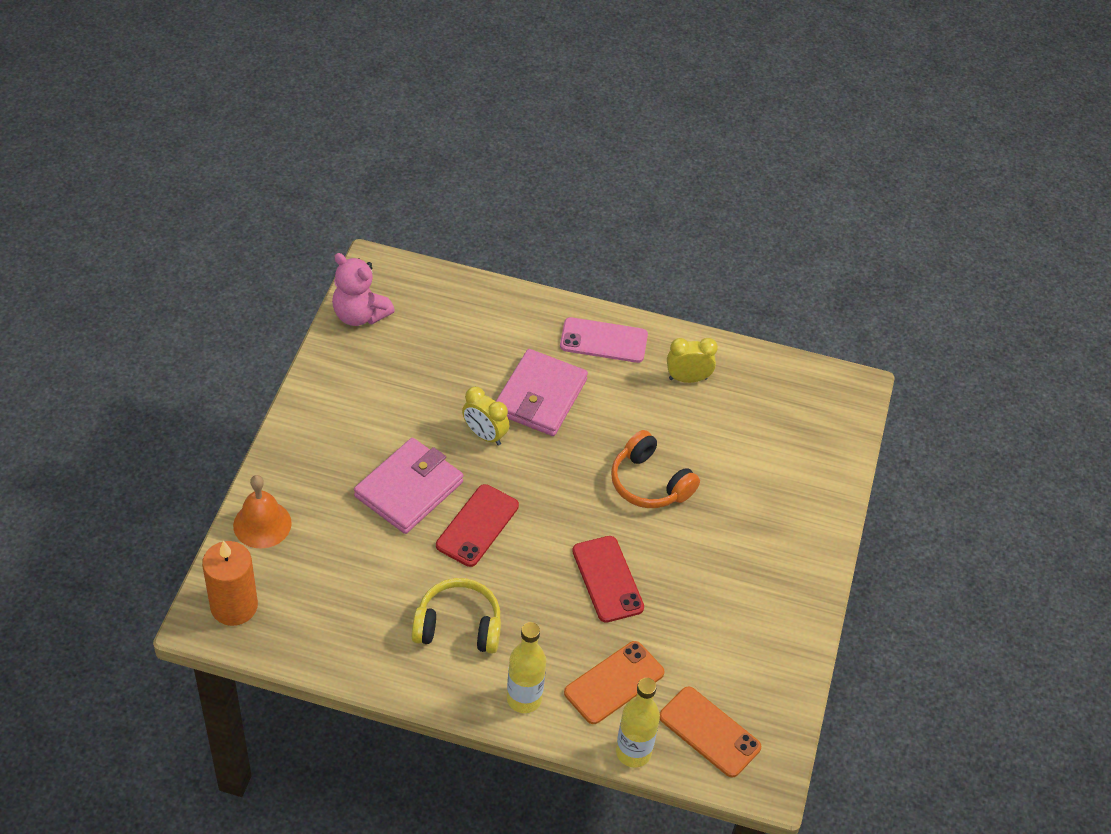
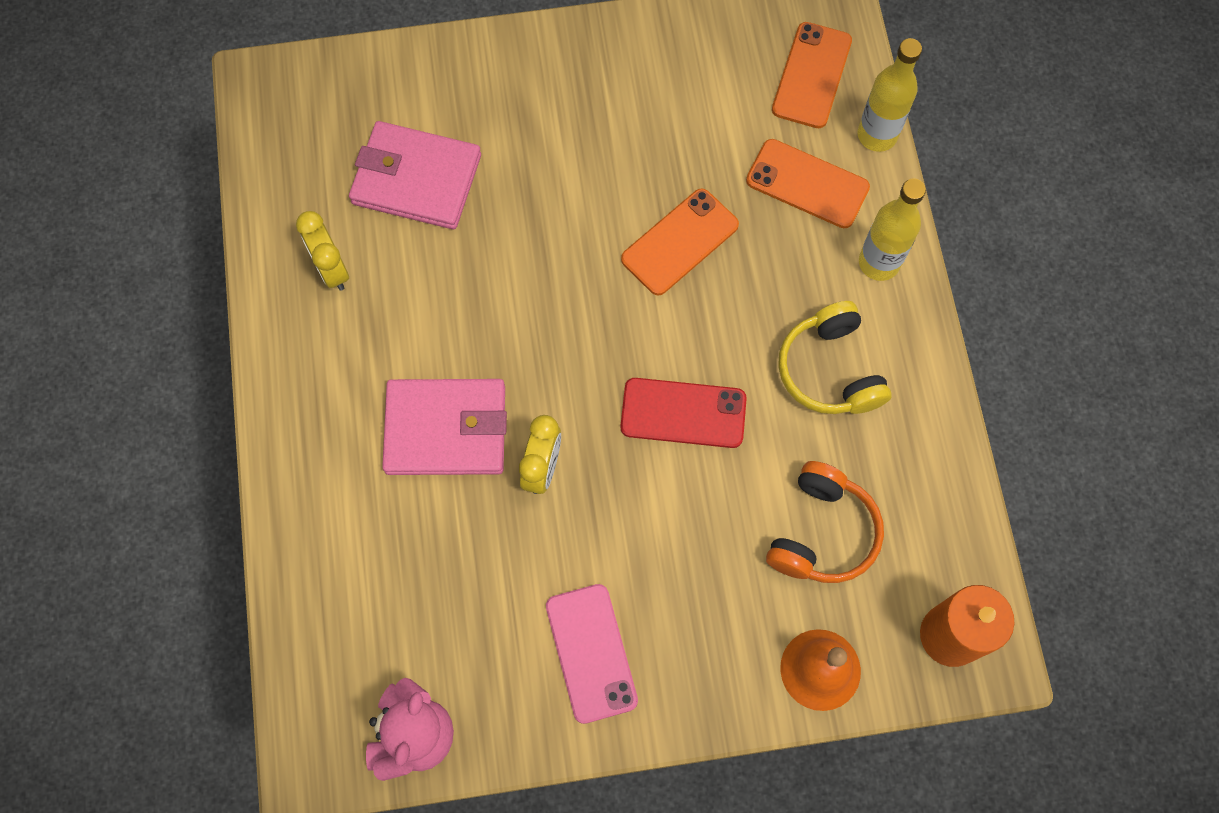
camera: 110 degrees left, 20 degrees up
(409, 489) = (673, 518): pink wallet -> pink wallet (416, 179)
(603, 340) = (313, 393): pink phone -> pink phone (591, 653)
(607, 579) = (680, 242): red phone -> orange phone
(649, 483) = (519, 251): orange headphones -> orange headphones (822, 532)

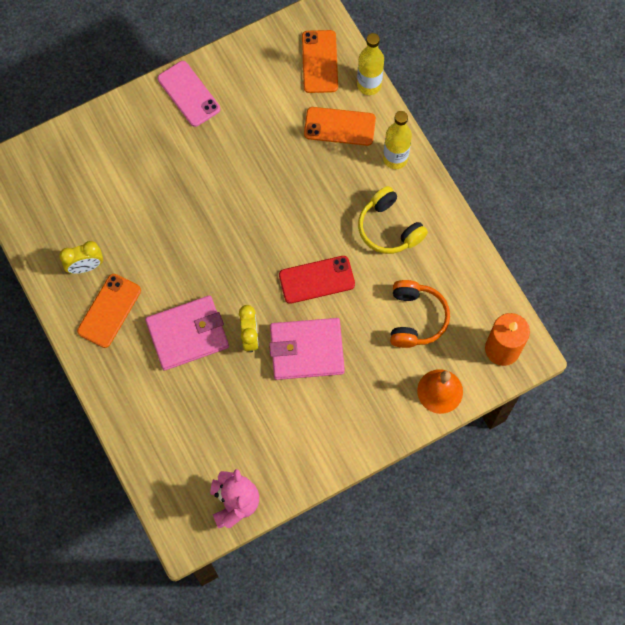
camera: 20 degrees left, 0 degrees up
(332, 269) = (85, 267): yellow clock -> yellow clock turned 60 degrees counterclockwise
(416, 179) = (114, 198): pink wallet -> pink wallet (306, 350)
(591, 653) = (314, 426): pink phone -> pink phone (188, 94)
(680, 242) = (279, 184): orange phone -> orange phone (109, 311)

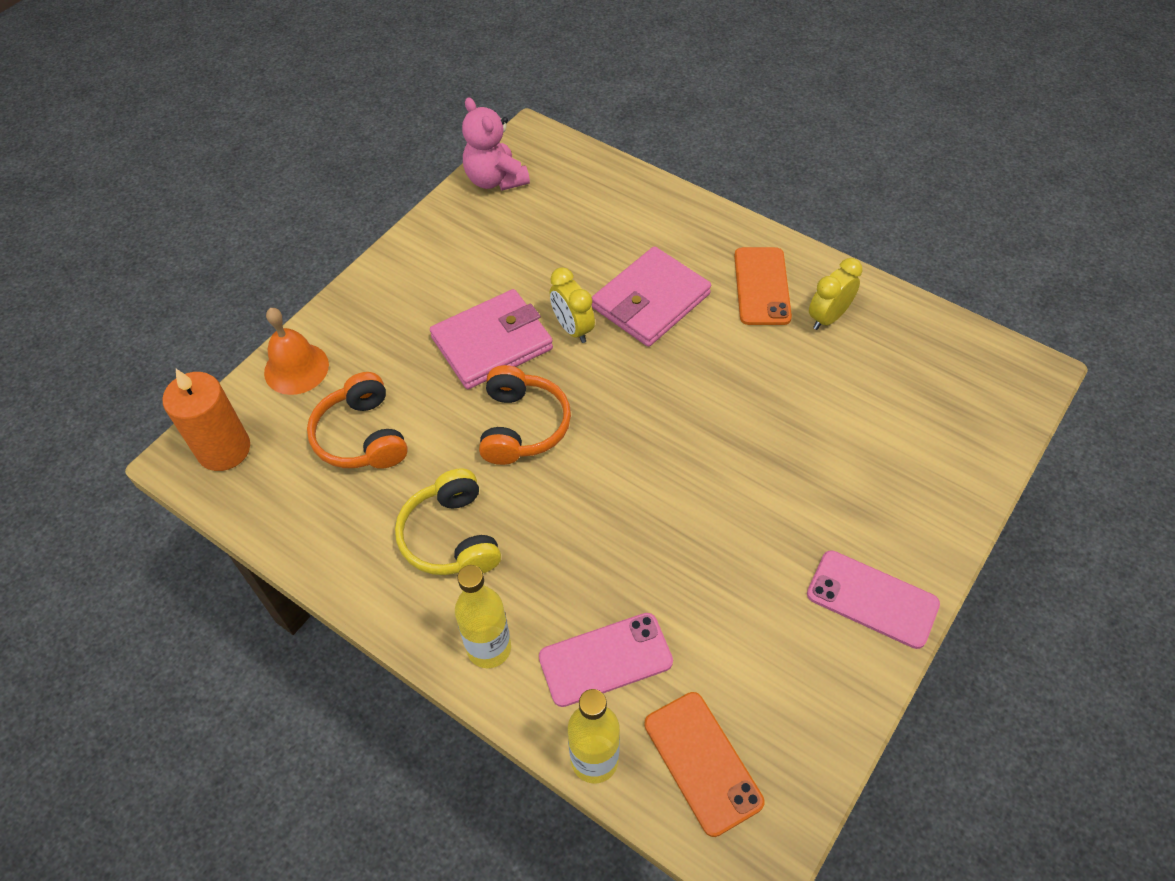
camera: 155 degrees right, 15 degrees down
(317, 280) = (522, 426): red phone -> orange headphones
(339, 126) = (605, 659): orange phone -> pink phone
(389, 228) = (451, 537): yellow headphones -> yellow headphones turned 135 degrees counterclockwise

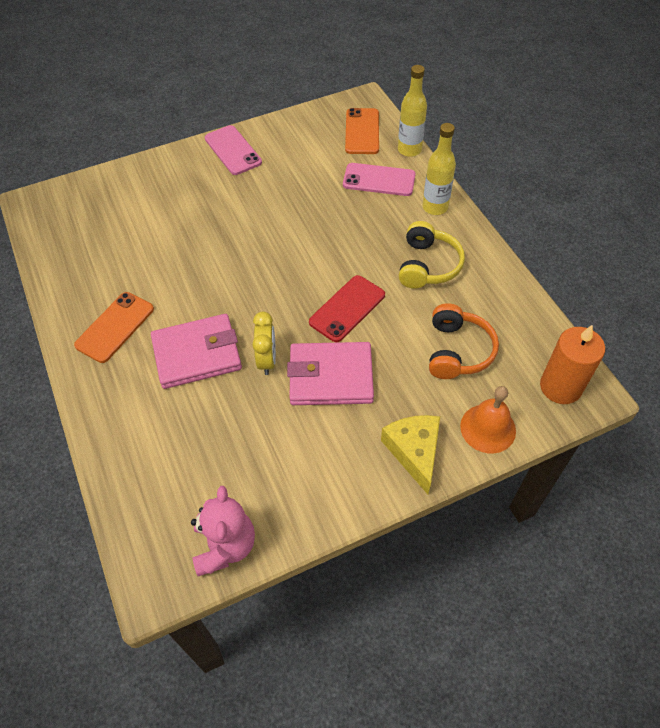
camera: 150 degrees left, 0 degrees up
(365, 314) = (414, 452): none -> yellow cheese
(522, 426) = (347, 308): orange headphones -> red phone
(828, 317) = (99, 285): yellow clock -> none

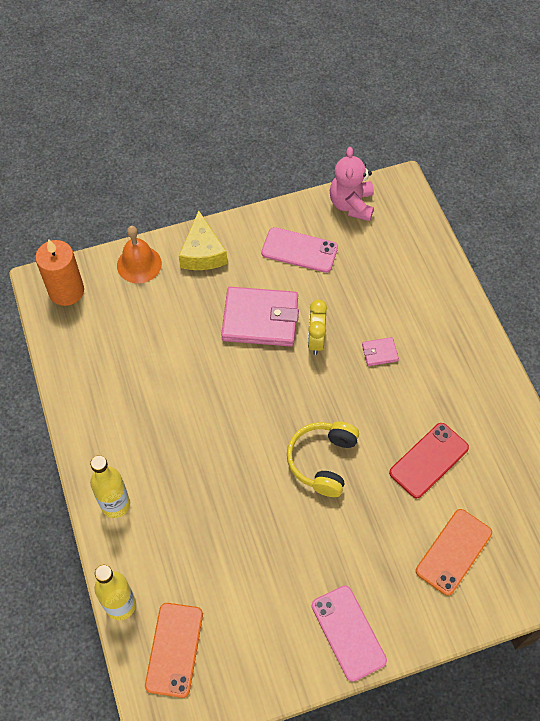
camera: 175 degrees left, 5 degrees up
(115, 327) = (460, 388): orange phone -> orange phone (453, 551)
(197, 354) = (379, 353): pink wallet -> pink wallet, size x0.44
(347, 308) = (235, 385): red phone -> red phone (429, 460)
(379, 180) = (170, 556): pink phone -> pink phone (299, 250)
(428, 265) = (145, 426): yellow headphones -> yellow headphones (322, 461)
(457, 351) = (143, 331): orange headphones -> none

